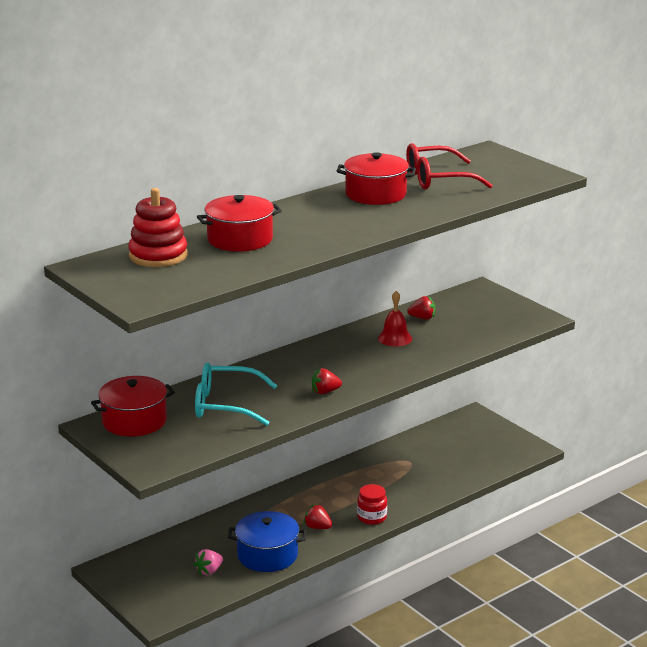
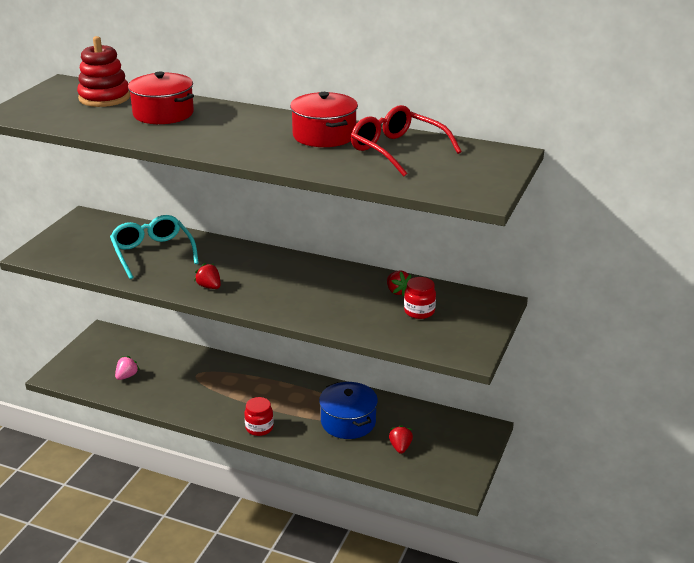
camera: 60 degrees right, 5 degrees up
(134, 421) = (101, 228): red pot -> none
(209, 571) = (127, 376): pink strawberry -> pink strawberry turned 105 degrees clockwise
(267, 555) = (166, 395): blue pot -> blue pot (348, 422)
(317, 527) = (223, 405): red strawberry -> red strawberry (400, 447)
(395, 338) = (341, 289): red bell -> none
(462, 318) = (419, 311): none -> red jar

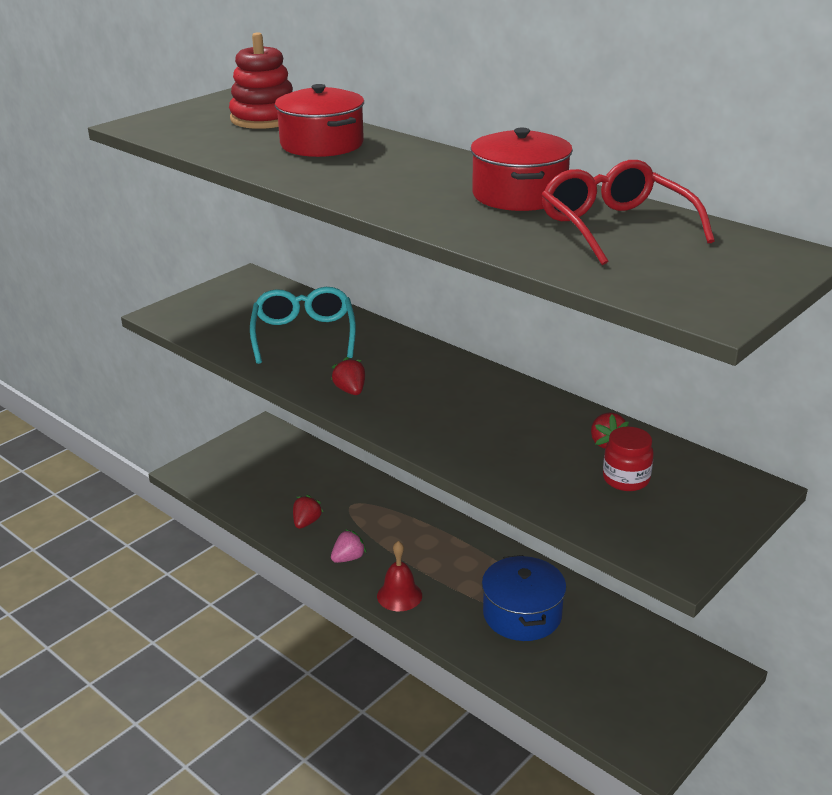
camera: 20 degrees right, 0 degrees up
(127, 376) = (267, 489): pink strawberry -> pink strawberry (348, 558)
(259, 428) = (399, 595): red jar -> red bell
(400, 447) = (581, 670): red strawberry -> red strawberry (306, 522)

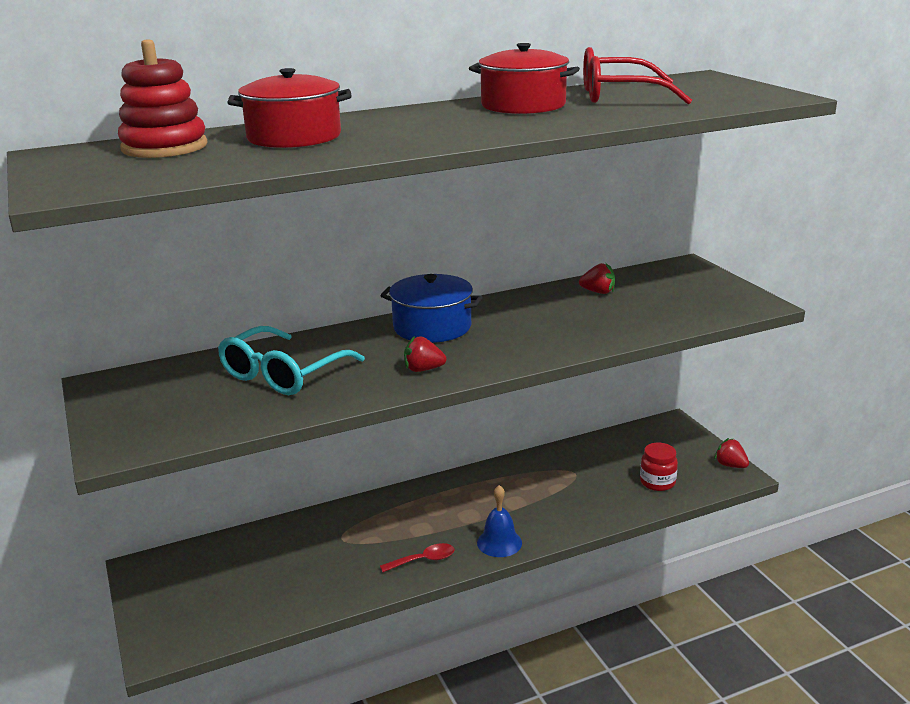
camera: 65 degrees left, 5 degrees down
(304, 335) = (283, 374): turquoise glasses -> turquoise glasses turned 75 degrees counterclockwise
(306, 522) = (344, 574): red strawberry -> red strawberry (730, 465)
(348, 558) = (423, 560): pink strawberry -> red spoon
(399, 595) = (499, 542): red bell -> blue bell
(522, 614) = (565, 485): blue pot -> blue pot (432, 327)
(626, 479) = (650, 296): red jar -> red jar (657, 482)

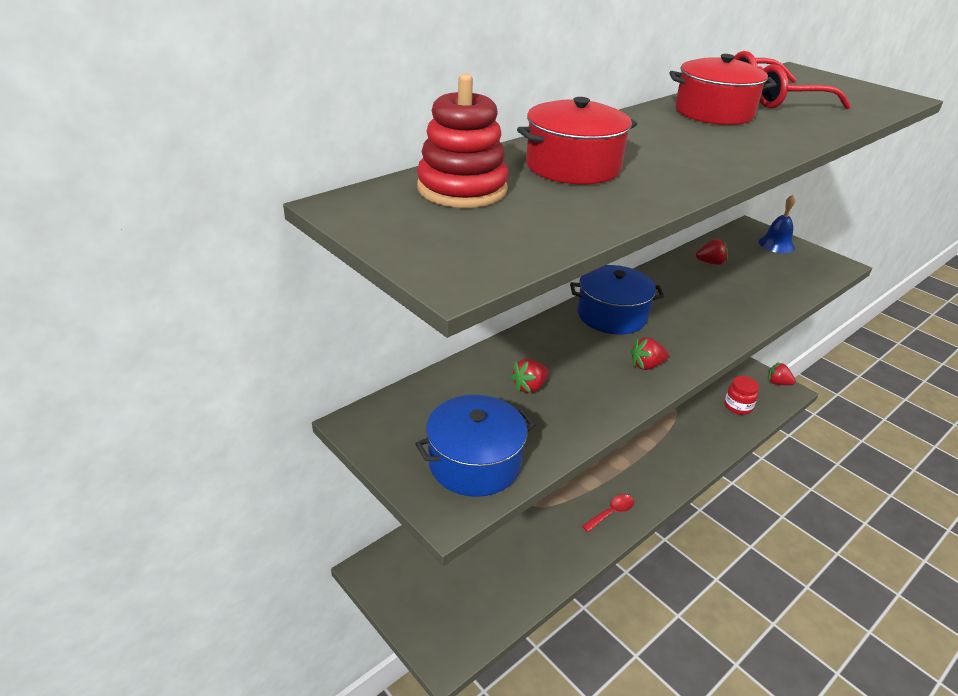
camera: 20 degrees left, 10 degrees up
(171, 422) = (474, 463): none -> blue pot
(283, 374) = (529, 387): turquoise glasses -> red strawberry
(499, 542) = (659, 484): blue bell -> blue bell (776, 244)

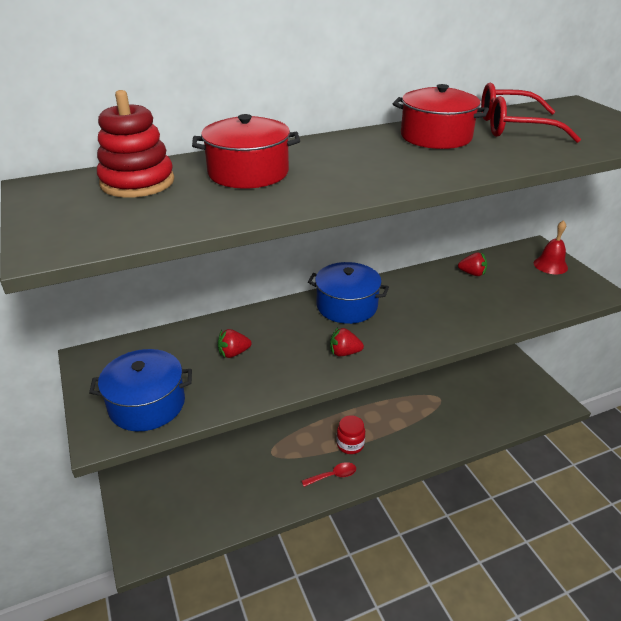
camera: 20 degrees right, 0 degrees up
(738, 406) = (501, 409): red jar -> red jar (350, 444)
(776, 244) = (550, 265): blue bell -> red bell
(778, 383) = (554, 395): red strawberry -> none

